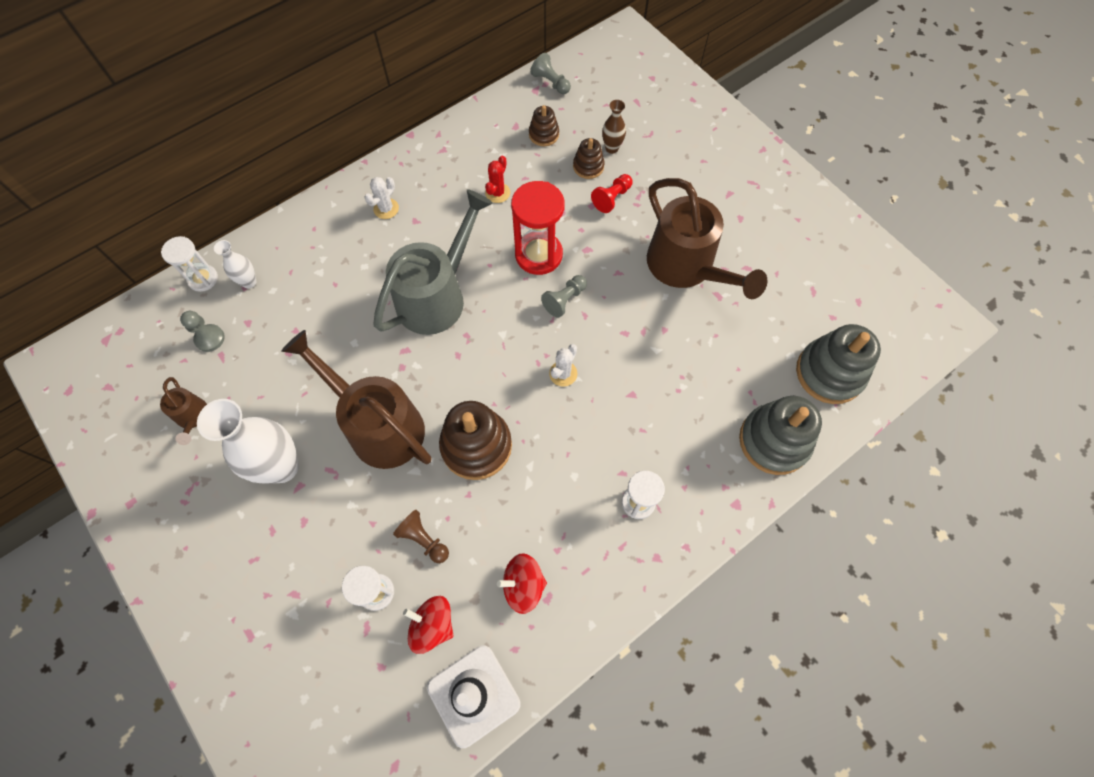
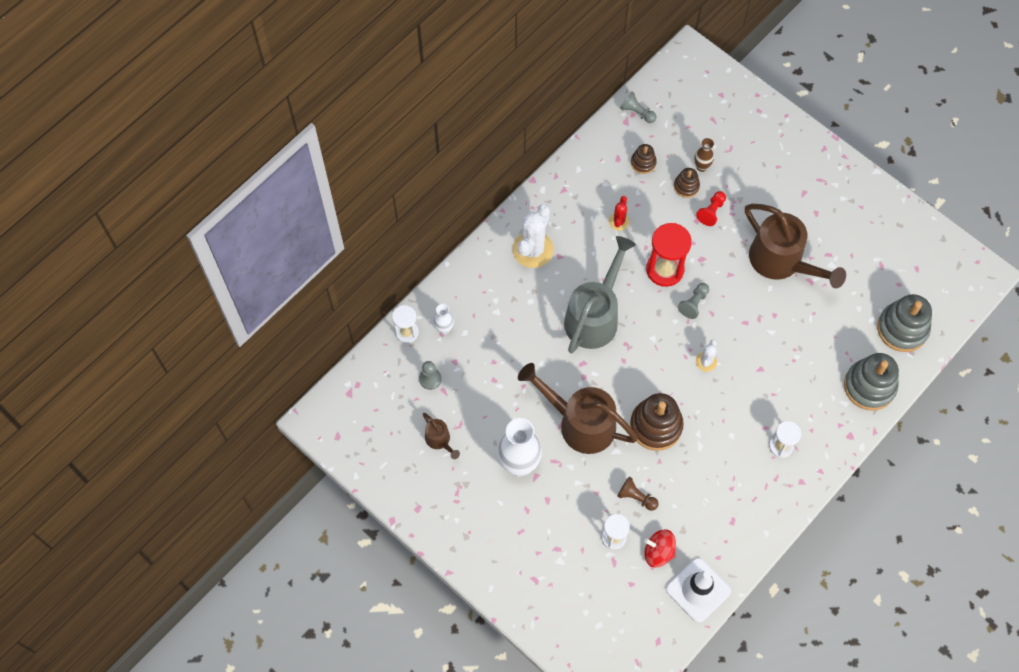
camera: 10 degrees left, 0 degrees up
(386, 209) = (533, 250): white cactus -> white cactus, size x1.97
(523, 585) = (713, 516): red spinning top -> none

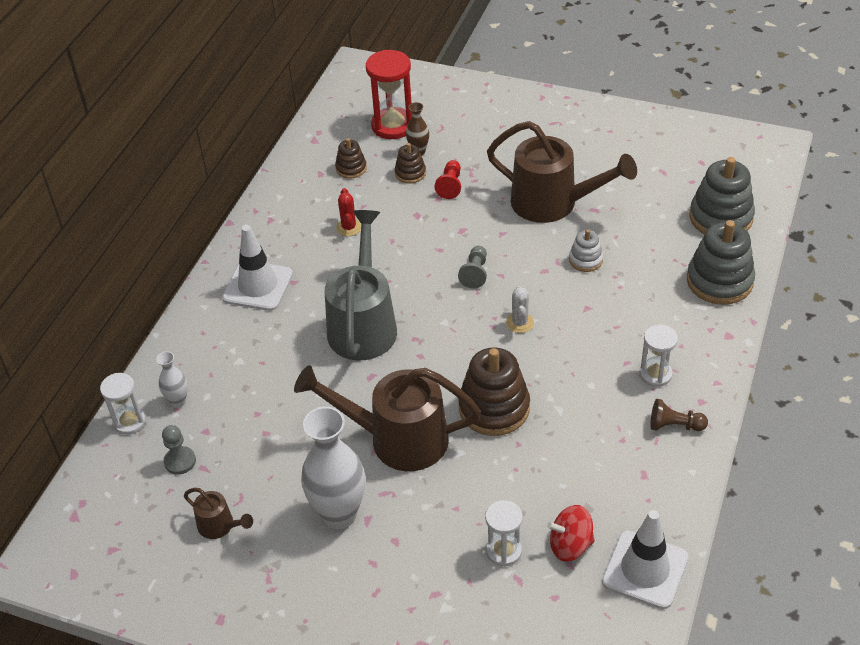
camera: 20 degrees left, 20 degrees down
(533, 250) = (258, 286): white cactus -> white traffic cone
(636, 497) = (509, 494): brown pawn -> brown pawn (674, 425)
(637, 112) = (323, 129): grey pawn -> none
(665, 269) = (425, 253): red hourglass -> red hourglass (393, 126)
(780, 325) = (585, 260): none -> white stacking toy

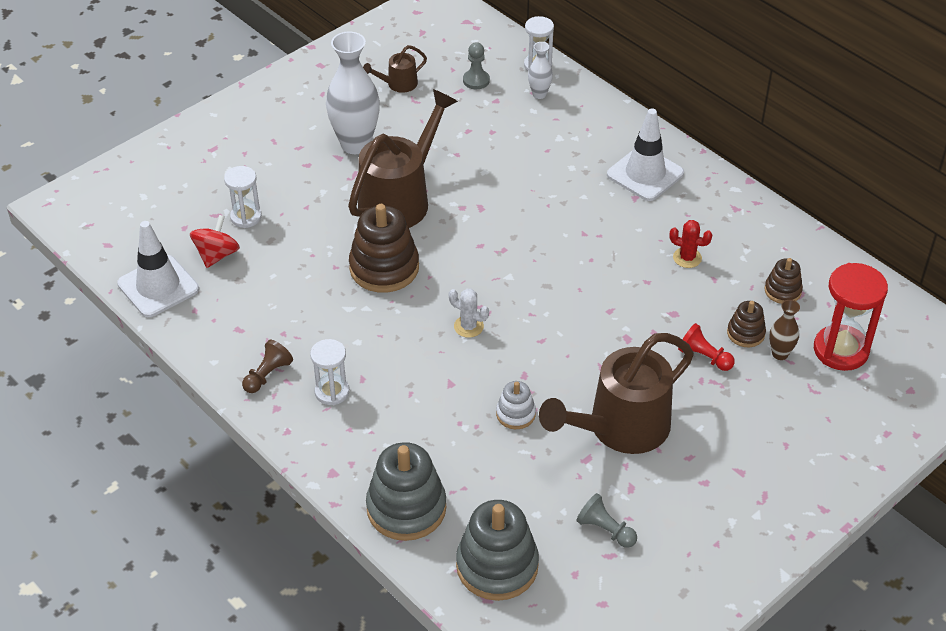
camera: 115 degrees right, 0 degrees up
(363, 323) = (547, 224): grey watering can -> none
(475, 273) = (557, 323): grey pawn -> grey pawn (605, 530)

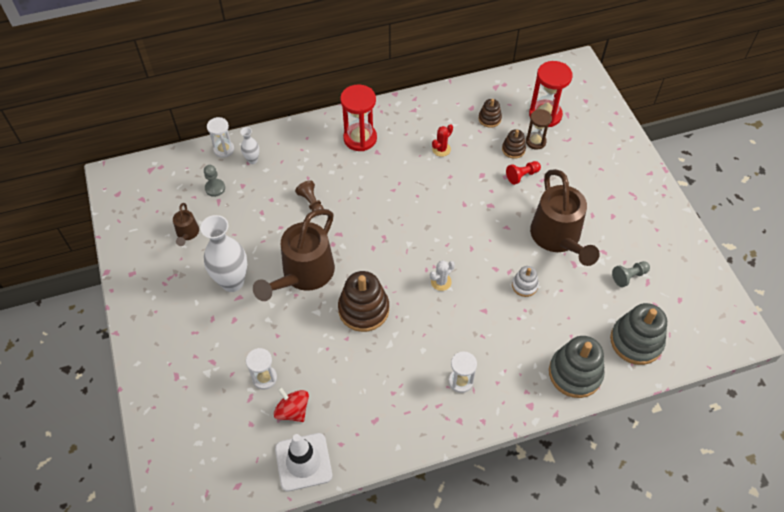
camera: 65 degrees left, 10 degrees up
(267, 375) = (427, 416): brown pawn -> brown pawn (311, 202)
(401, 198) = (303, 275): brown watering can -> brown watering can turned 120 degrees counterclockwise
(645, 174) = (360, 138): white traffic cone -> red hourglass
(780, 354) = (535, 141): brown vase -> brown hourglass

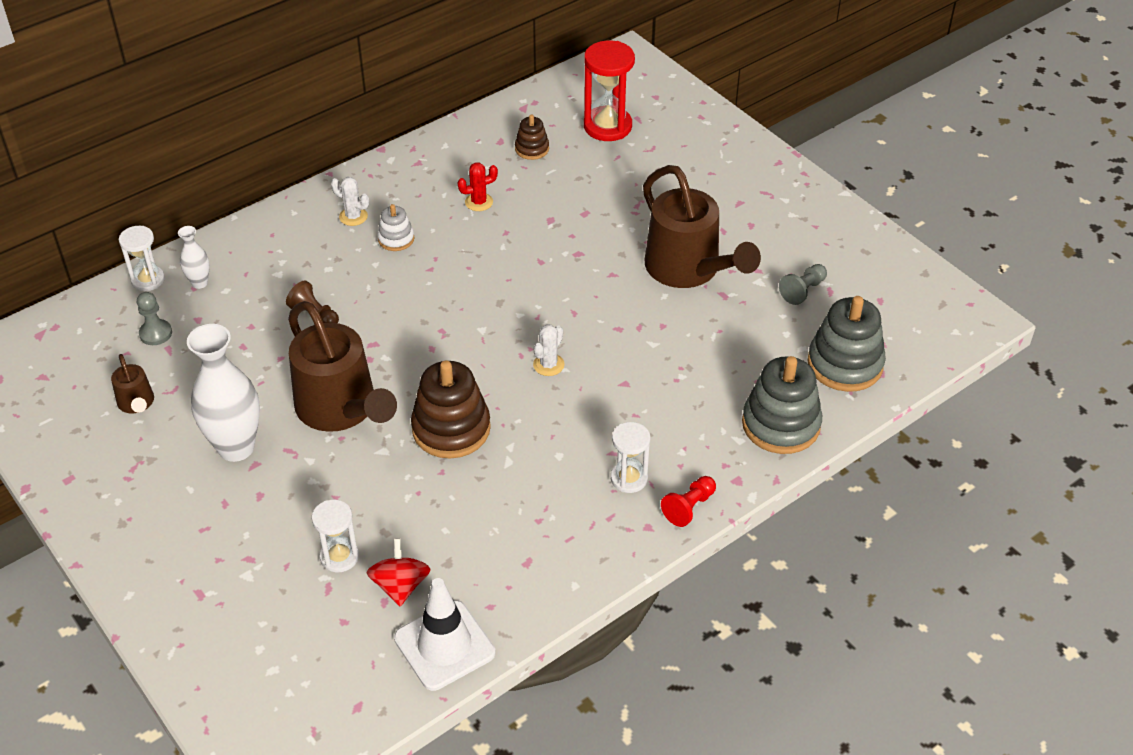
camera: 20 degrees left, 10 degrees down
(293, 410) = (400, 585): red spinning top -> red spinning top turned 60 degrees clockwise
(303, 275) = (342, 410): brown watering can -> brown watering can turned 45 degrees counterclockwise
(360, 138) = (353, 216): red hourglass -> white cactus
(441, 149) = (479, 202): red cactus -> red cactus turned 45 degrees clockwise
(513, 149) = (581, 178): brown stacking toy -> none
(522, 176) = (607, 207): red pawn -> red pawn (689, 507)
(524, 285) = (667, 338): white stacking toy -> white stacking toy (396, 239)
(535, 141) = (608, 161): brown hourglass -> none

